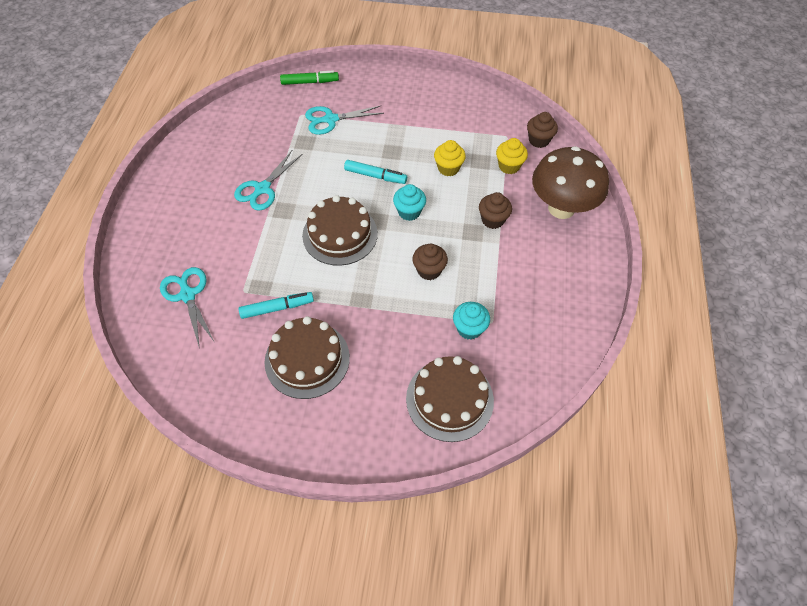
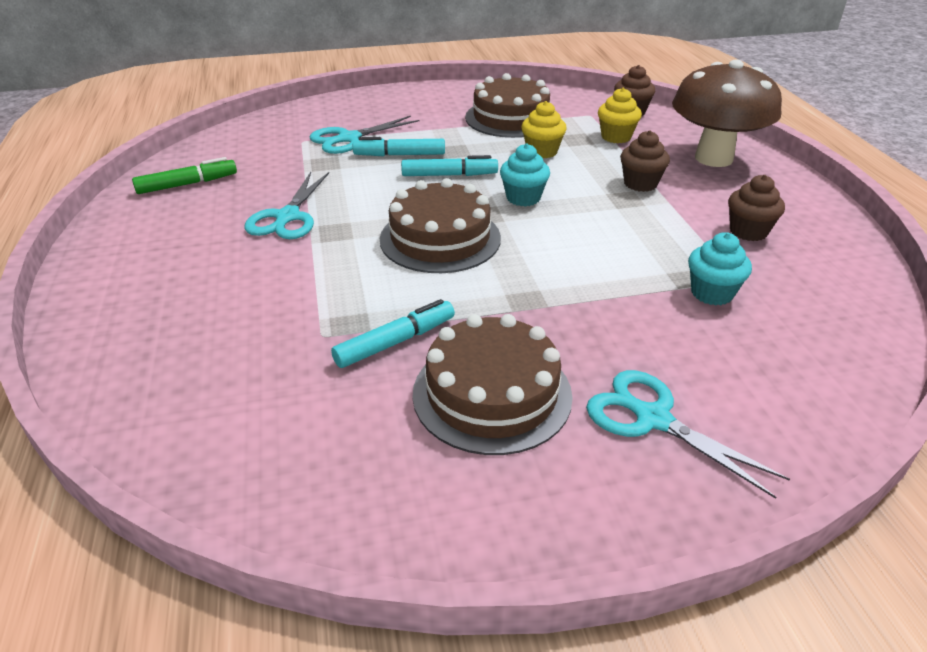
camera: 20 degrees left, 20 degrees down
(188, 295) = (221, 364): turquoise scissors -> turquoise scissors (653, 419)
(310, 82) = (298, 113): green marker -> green marker (187, 184)
(354, 146) = (400, 155): none -> turquoise marker
(429, 270) = (600, 247): brown cupcake -> brown cupcake (748, 231)
(449, 399) = (762, 382): brown cake -> brown cake (510, 118)

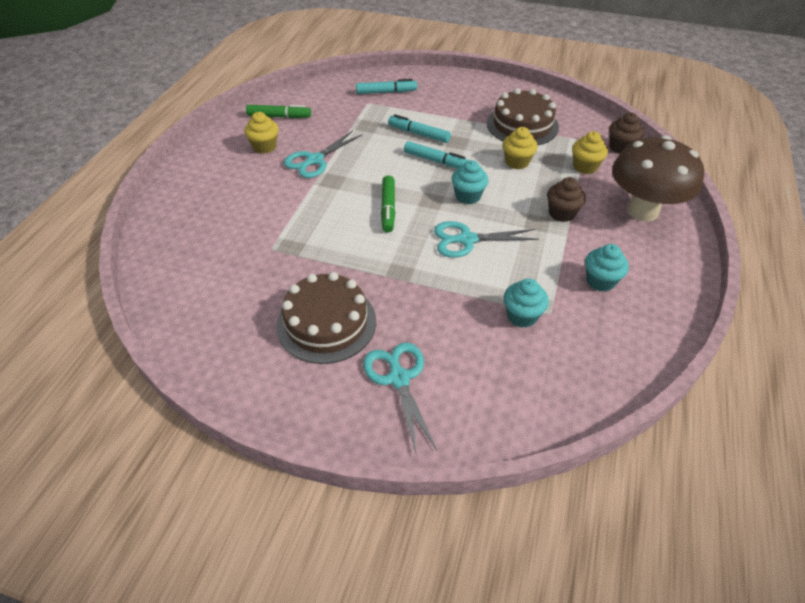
camera: 30 degrees right, 10 degrees up
(197, 222) = (265, 147): none -> yellow cupcake
(349, 138) = (398, 110): turquoise scissors -> turquoise scissors (467, 240)
(395, 342) = (304, 269): turquoise marker -> turquoise marker (386, 92)
(440, 238) = (388, 208): brown cake -> green marker
(748, 231) = (600, 281): brown cupcake -> turquoise cupcake

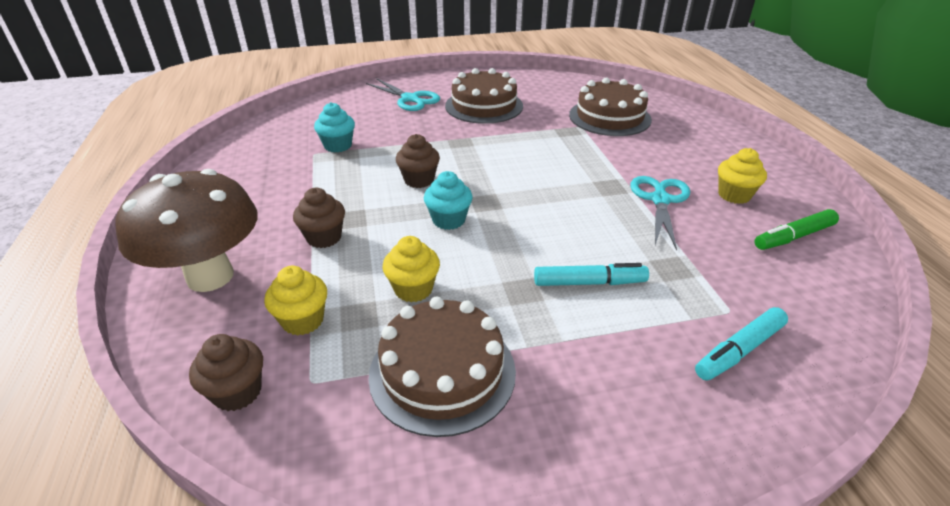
camera: 150 degrees right, 10 degrees down
(229, 249) = (609, 117): none -> brown cake
(388, 208) = (522, 181): green marker -> none
(436, 161) = (524, 249): turquoise marker -> none
(467, 240) = (419, 180): turquoise scissors -> brown cupcake
(600, 281) = (268, 187): turquoise cupcake -> none

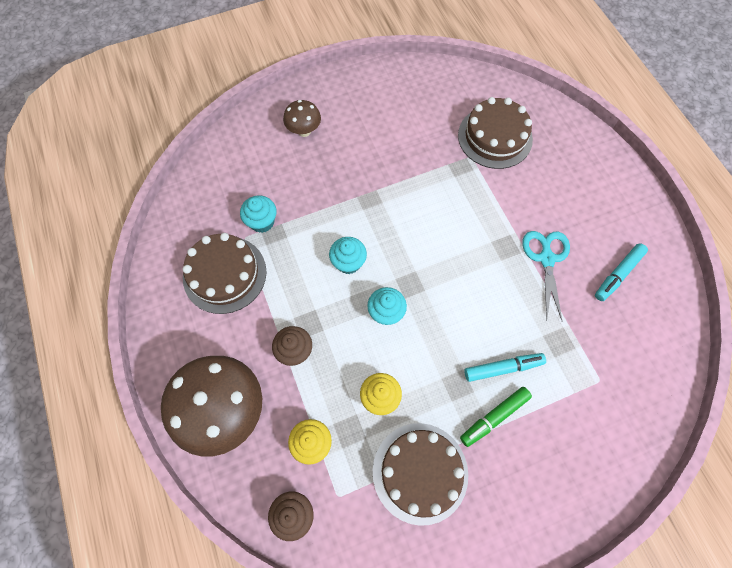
camera: 10 degrees left, 30 degrees up
(410, 99) = (304, 131): turquoise scissors -> brown mushroom
(419, 180) = (348, 262): brown cupcake -> turquoise cupcake
(484, 106) = (377, 134): brown cake -> brown cake (225, 274)
(734, 195) = (603, 243): yellow cupcake -> none
(739, 350) = (605, 417): turquoise marker -> turquoise marker (618, 274)
(793, 237) = (645, 290): green marker -> green marker (494, 417)

